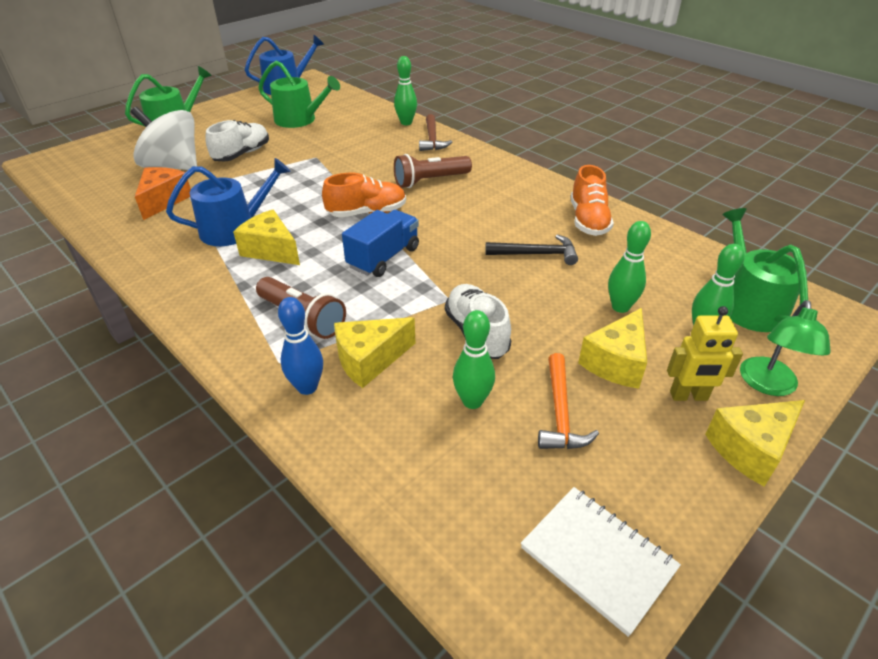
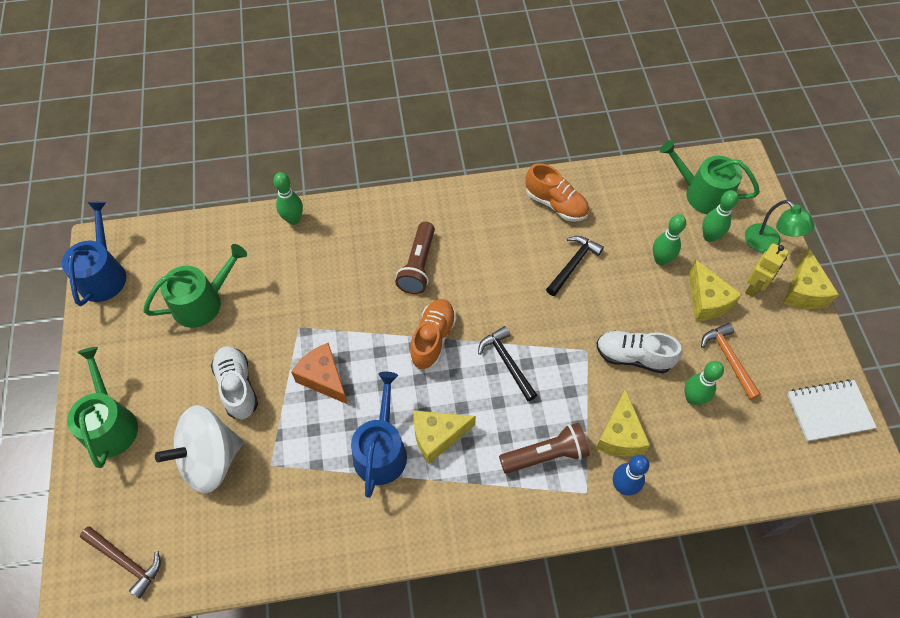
camera: 55 degrees left, 20 degrees up
(164, 200) = (279, 491): orange cheese -> orange cheese (323, 378)
(383, 257) = (507, 362): blue truck -> black hammer
(432, 139) = (345, 219): brown hammer -> brown hammer (126, 561)
(560, 413) = (728, 359): orange hammer -> orange hammer turned 150 degrees counterclockwise

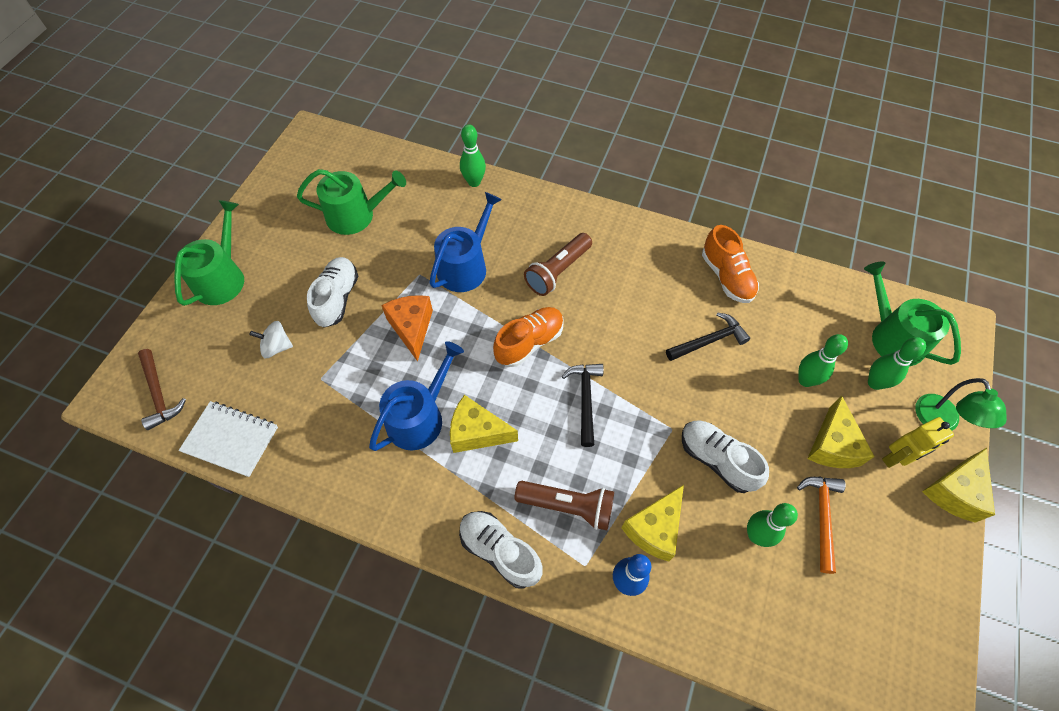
camera: 30 degrees right, 0 degrees up
(103, 274) = (296, 157): blue watering can -> blue watering can (465, 266)
(210, 459) = (277, 347): white spinning top -> white spinning top, size x0.47
(516, 520) = (500, 551): none -> white shoe
(829, 411) = (909, 635): white notebook -> white notebook (231, 439)

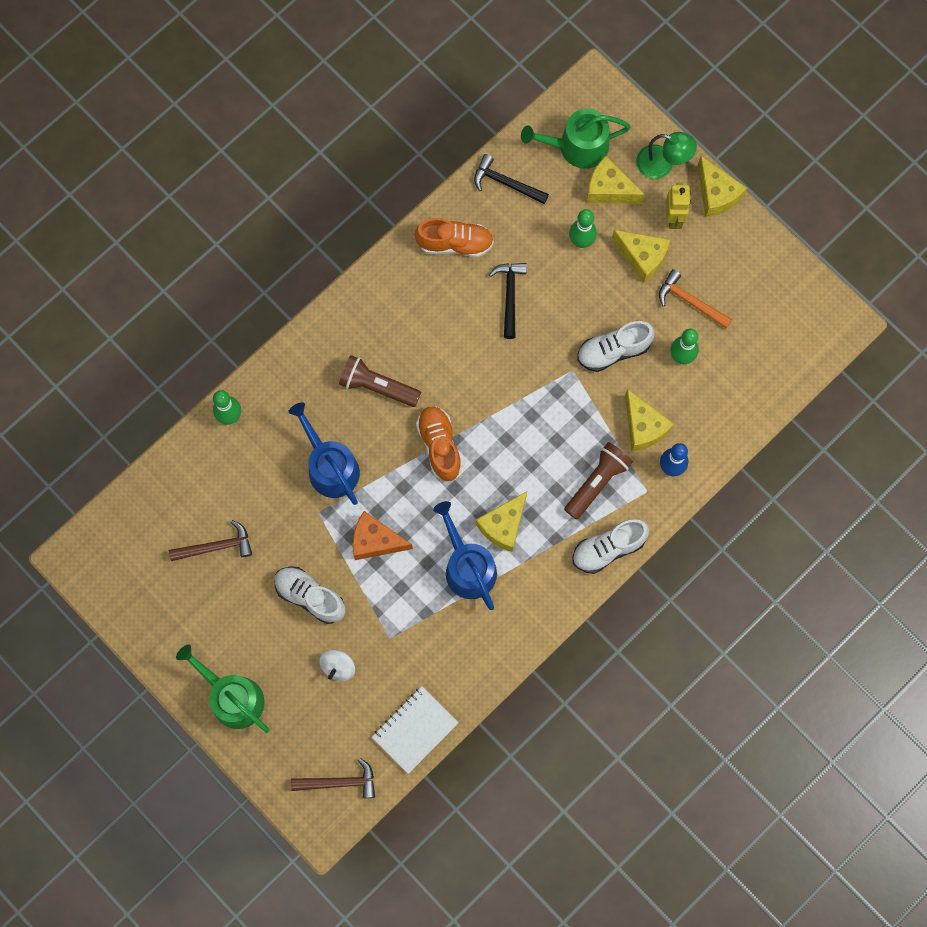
camera: 65 degrees left, 15 degrees up
(356, 215) = (216, 546): green watering can -> brown hammer
(558, 271) = (377, 386): brown flashlight -> brown flashlight turned 135 degrees clockwise
(585, 399) = (515, 425): black hammer -> black hammer (506, 183)
(875, 383) = (609, 189): green bowling pin -> yellow cheese

